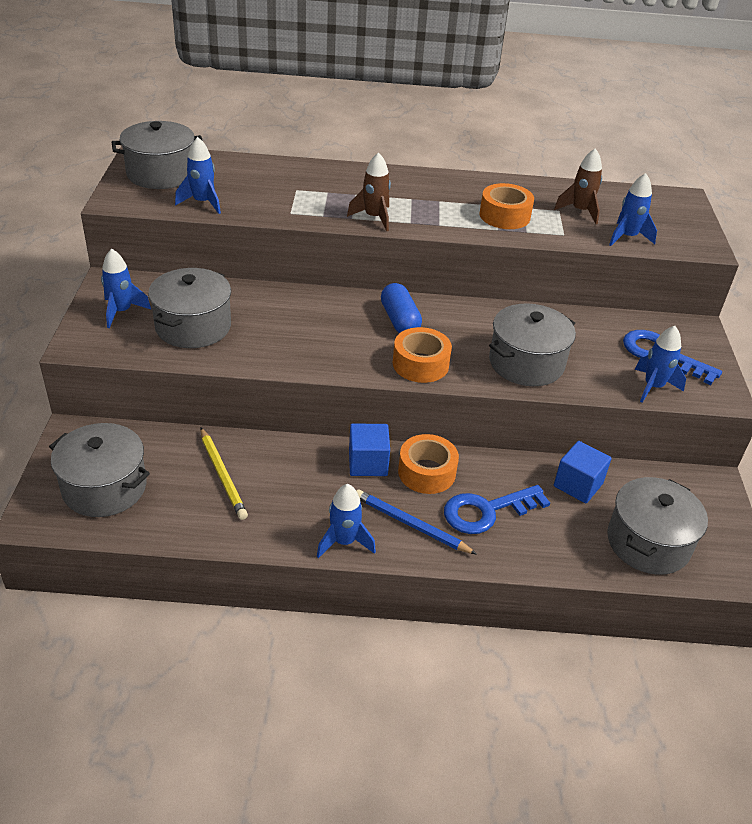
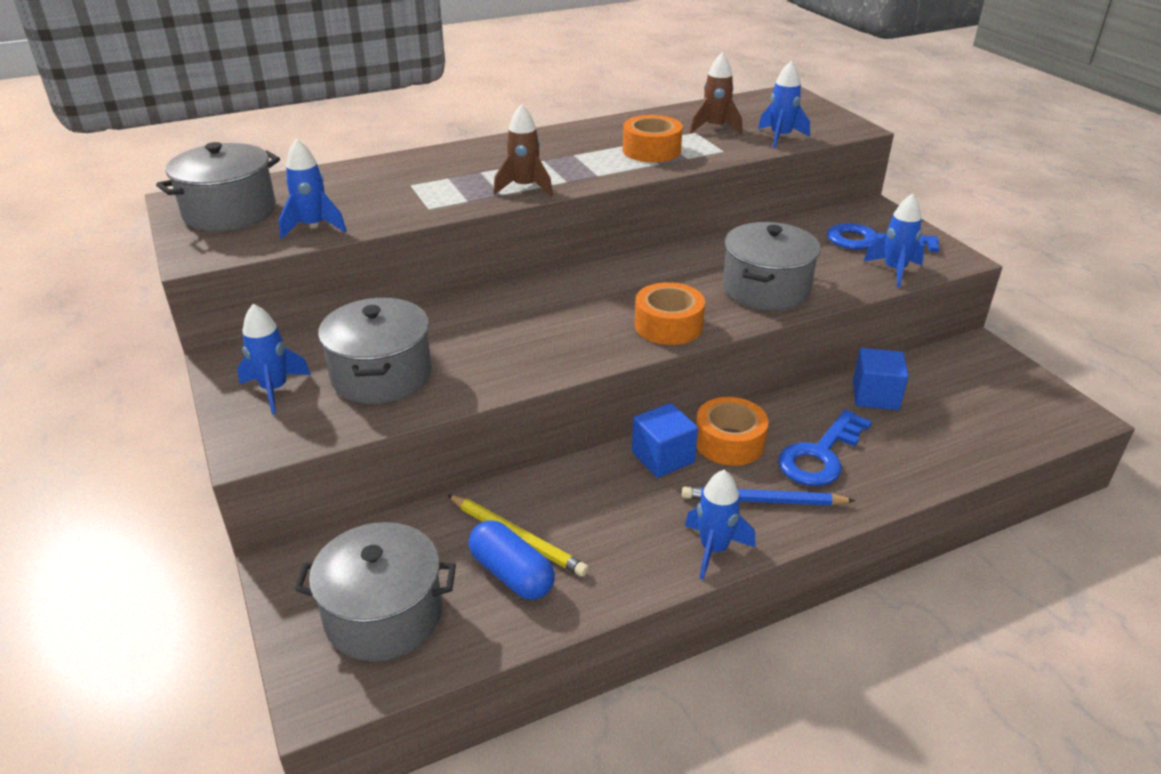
camera: 25 degrees left, 5 degrees down
(399, 320) = (605, 291): blue capsule -> blue capsule (511, 574)
(648, 542) = (982, 422): grey pot -> none

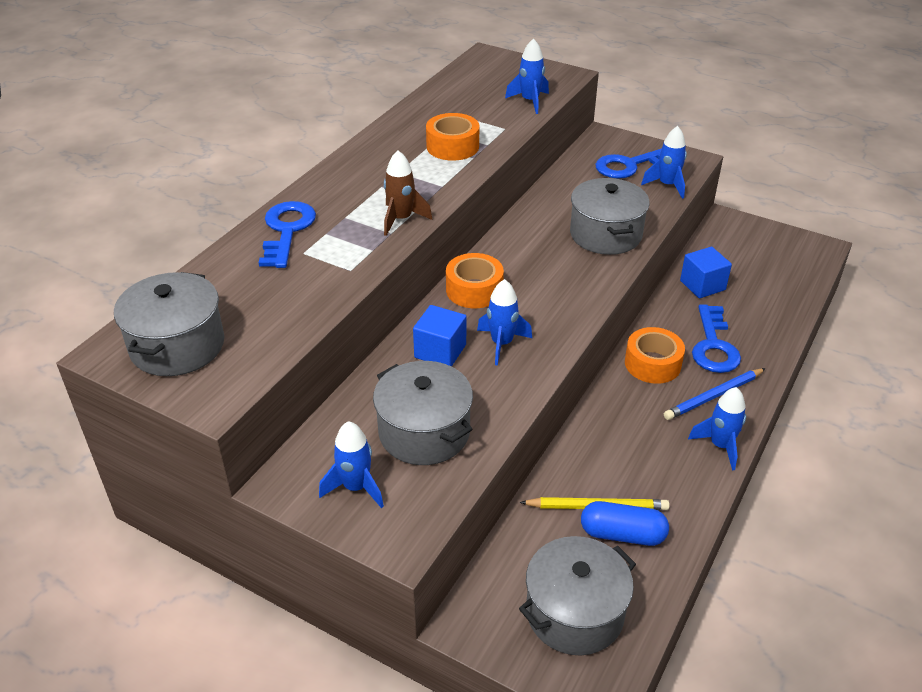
camera: 35 degrees left, 5 degrees up
(313, 227) = (277, 328): blue rocket -> blue rocket (502, 344)
(421, 166) = (287, 230): none -> blue key
(663, 457) = (624, 397): blue cube -> blue cube (440, 351)
(668, 325) = (576, 293): orange tape -> orange tape (474, 290)
(715, 128) = (473, 107): brown rocket -> none

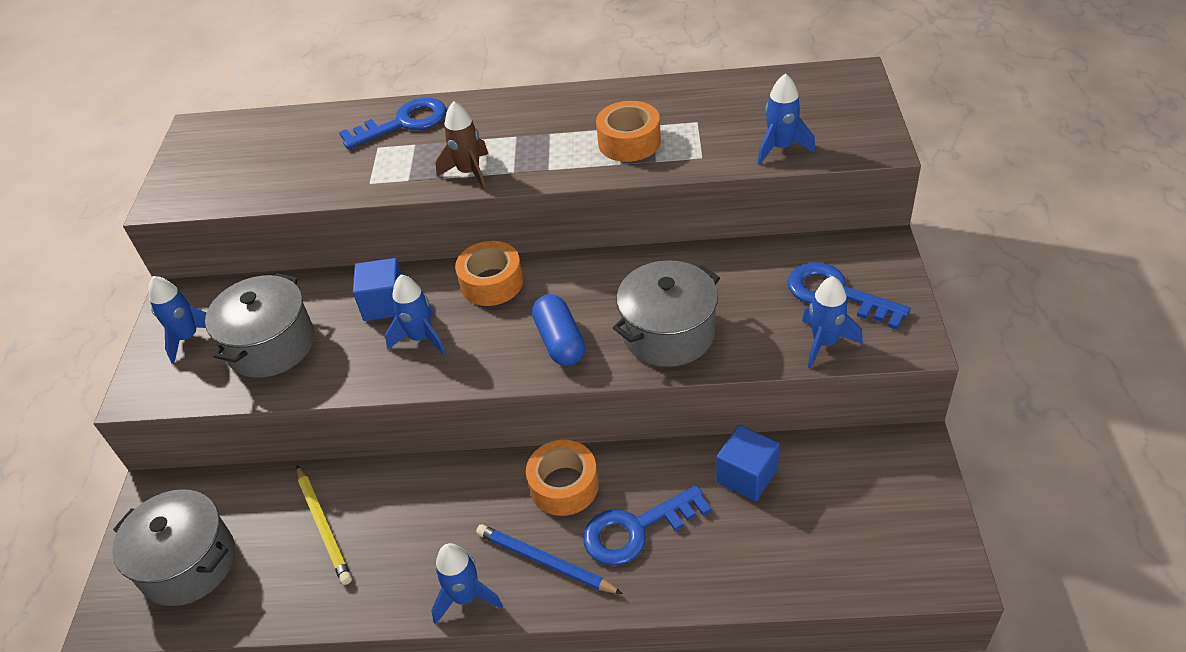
camera: 65 degrees right, 5 degrees up
(177, 346) = (218, 152): grey pot -> none
(622, 534) = (297, 561): blue capsule -> blue capsule (560, 341)

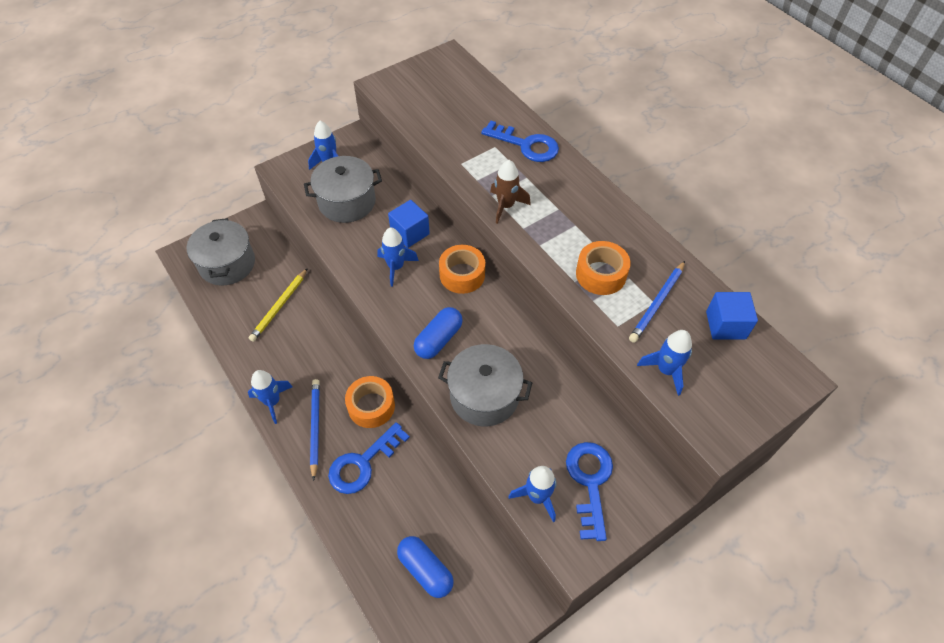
camera: 50 degrees right, 10 degrees up
(636, 529) = (363, 463): blue key -> blue key turned 75 degrees counterclockwise
(699, 120) = (657, 303): none -> blue pencil
(746, 476) = (438, 505): blue cube -> blue cube (725, 325)
(819, 525) = (425, 570): none -> blue capsule

